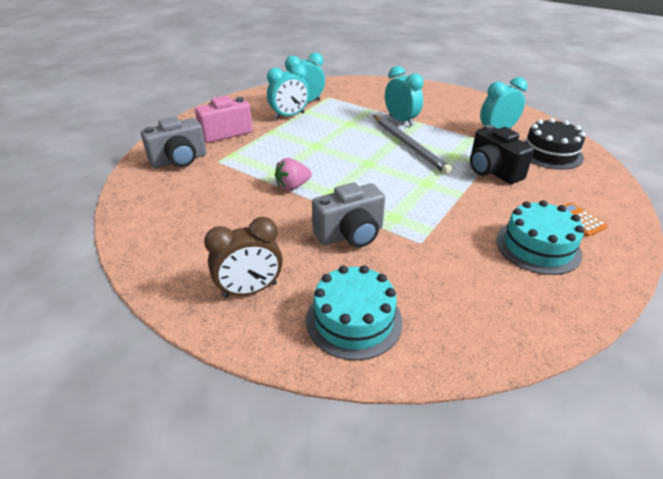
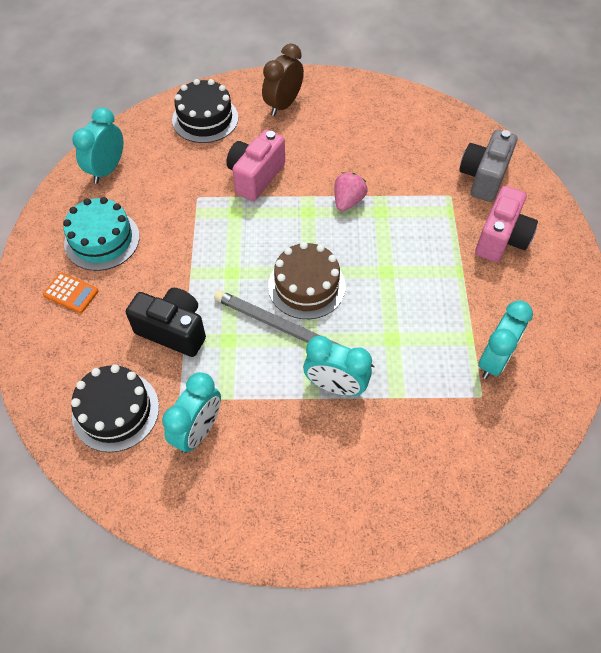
camera: 145 degrees right, 20 degrees up
(289, 116) = (476, 313): turquoise clock -> turquoise clock (107, 170)
(350, 234) = (255, 177): grey camera -> pink camera
(354, 320) = (205, 119): turquoise cake -> black cake
(377, 158) = (306, 286): none -> brown cake

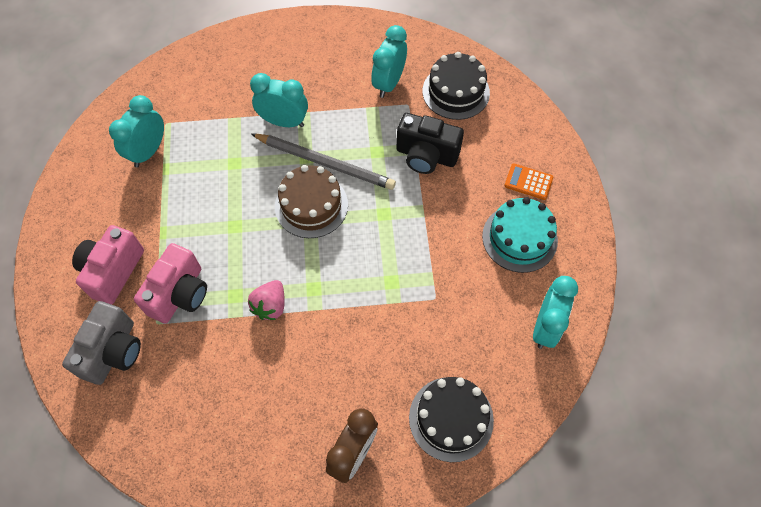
camera: 175 degrees right, 5 degrees up
(255, 177) = (375, 331): pink camera -> pink camera (180, 294)

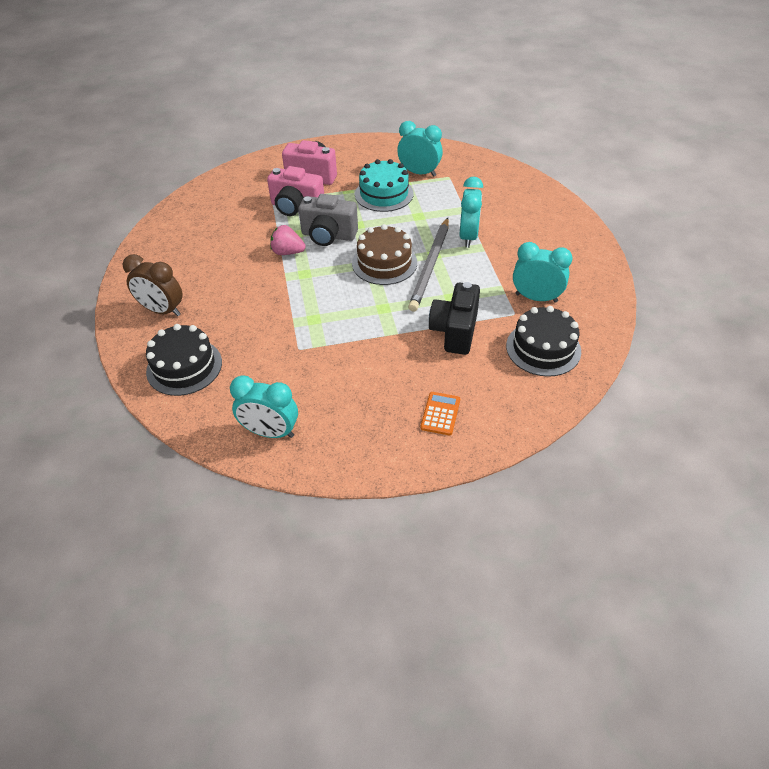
camera: 85 degrees right, 15 degrees down
(113, 352) = (250, 186): grey camera -> grey camera (328, 236)
(519, 238) = (369, 408): turquoise cake -> turquoise cake (384, 194)

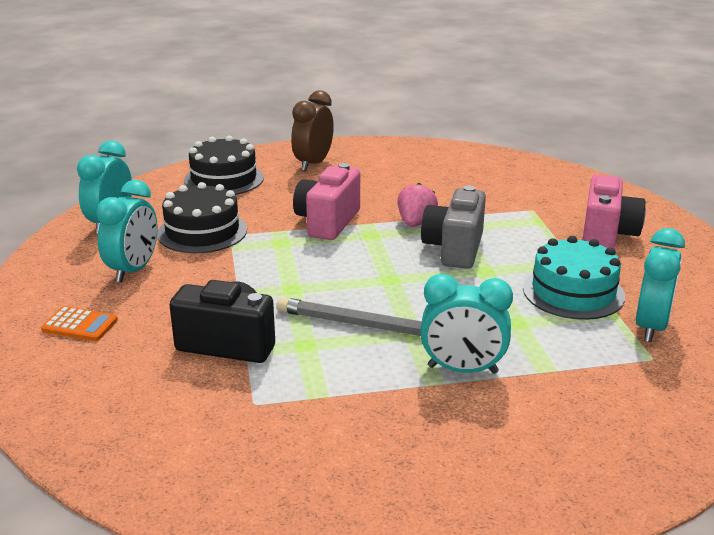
camera: 90 degrees right, 20 degrees down
(296, 207) = (519, 225): pink camera -> pink camera (327, 222)
(384, 263) = (391, 290): brown cake -> none
(536, 298) = (289, 431): turquoise clock -> turquoise clock (133, 270)
(543, 348) = (164, 425): black cake -> black cake (202, 232)

